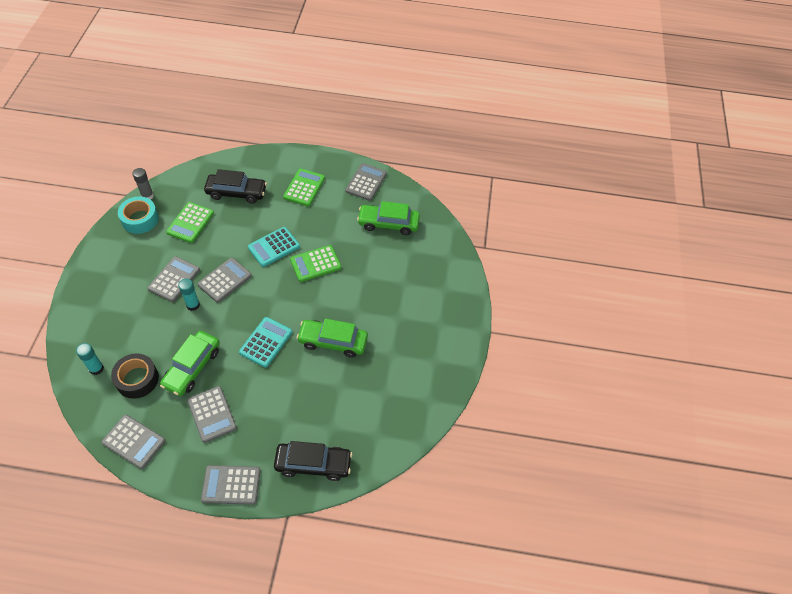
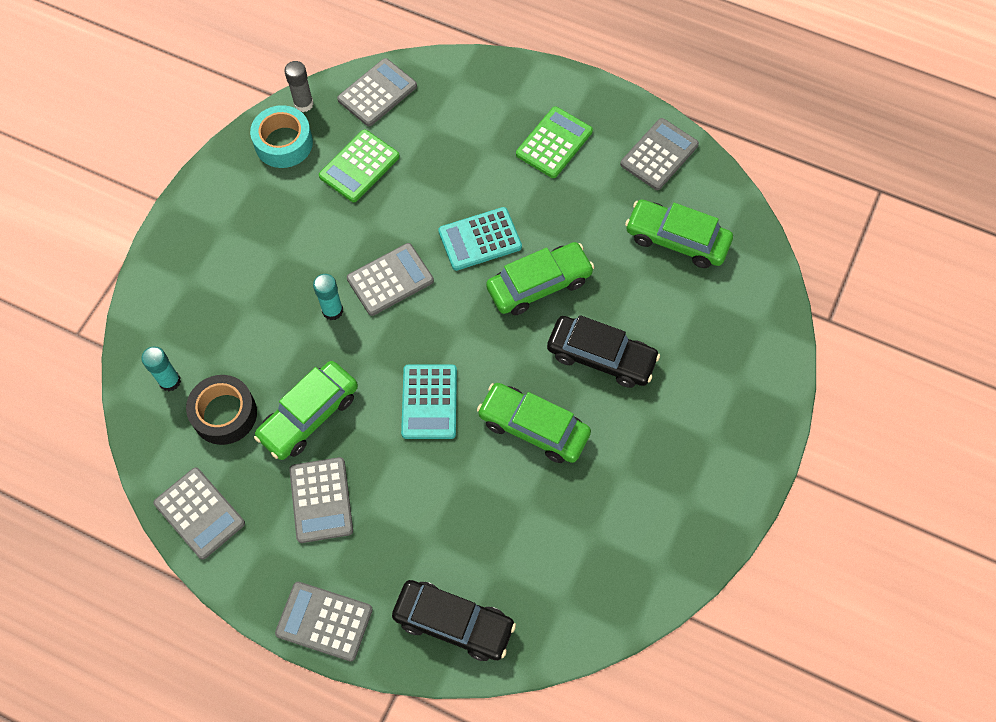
camera: 20 degrees right, 10 degrees up
(174, 279) = (313, 260): grey calculator -> grey calculator (377, 93)
(236, 193) = (443, 128): black car -> black car (601, 357)
(266, 342) = (429, 402): turquoise calculator -> turquoise calculator turned 135 degrees clockwise
(315, 264) = (539, 284): green calculator -> green car

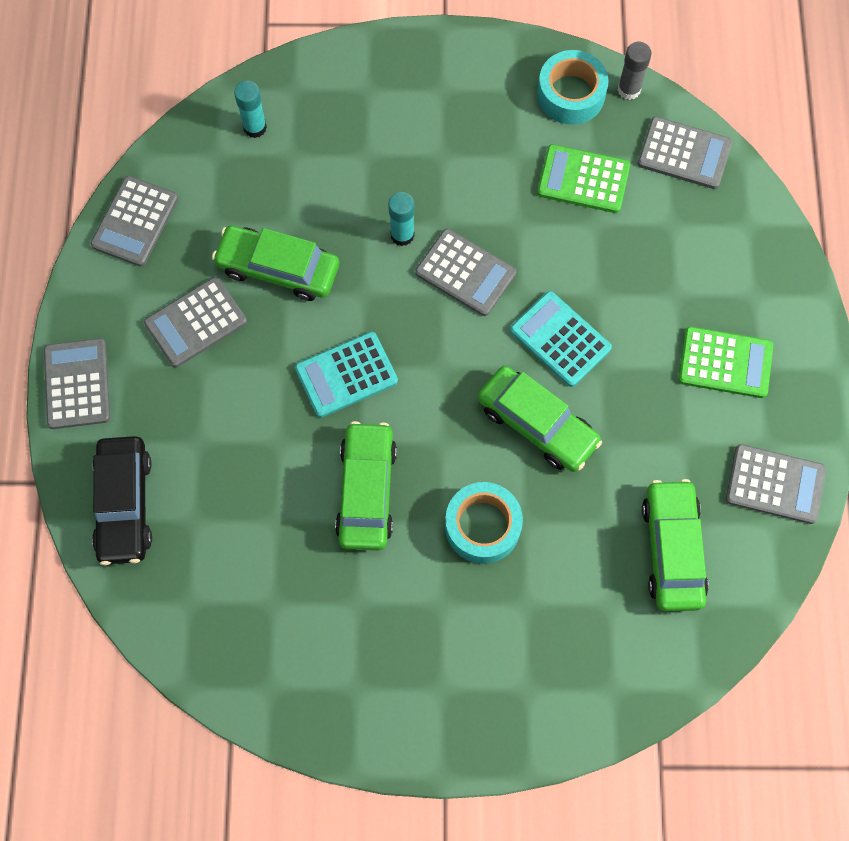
camera: 65 degrees right, 5 degrees up
(224, 414) = (244, 192): black tape -> none
(601, 357) = (482, 526): black car -> turquoise tape

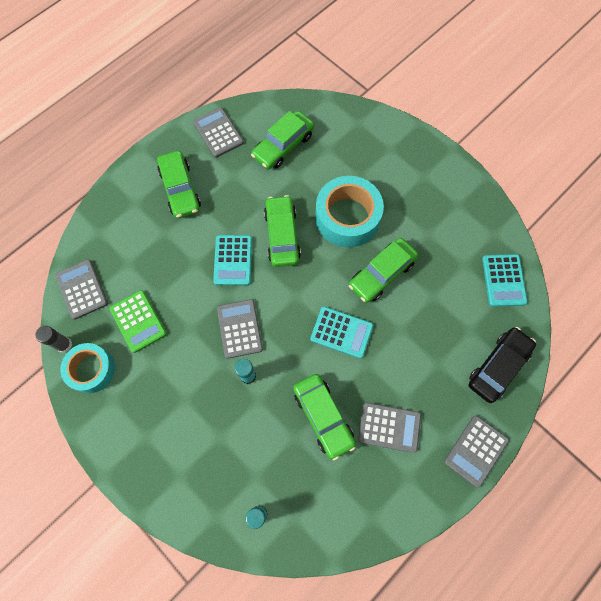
camera: 135 degrees left, 0 degrees up
(135, 221) = (372, 519): grey calculator -> none
(204, 629) = (503, 280): none -> turquoise calculator
(482, 526) = (347, 217): turquoise tape -> turquoise tape, size x1.53
(725, 363) = (180, 189): green calculator -> green car

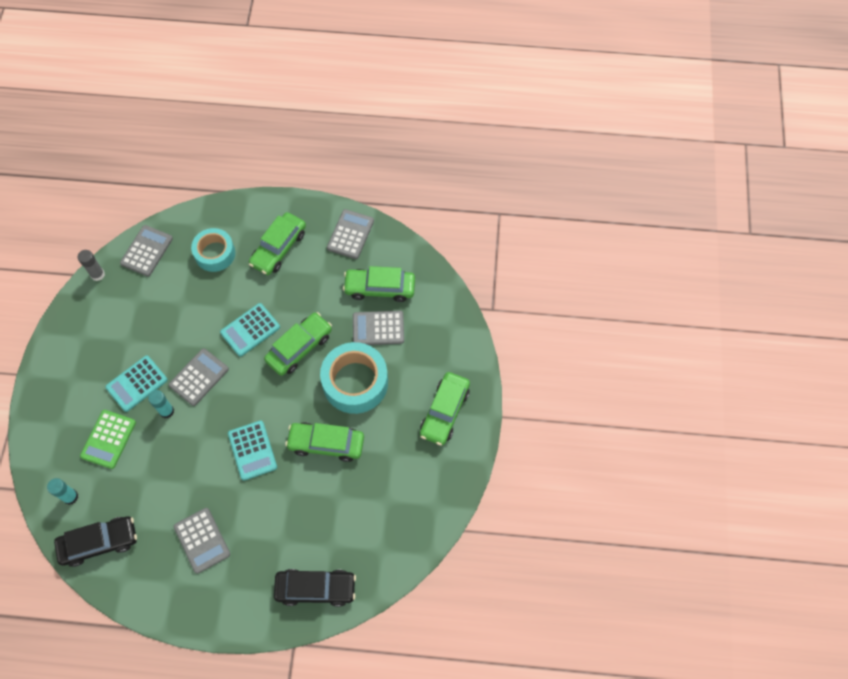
camera: 50 degrees right, 5 degrees down
(91, 370) = (93, 306): turquoise tape -> turquoise tape (215, 253)
(138, 321) = (151, 306): green calculator -> green calculator (108, 439)
(323, 417) = (174, 487): green car -> green car (444, 412)
(323, 517) = (99, 543): none -> black car
(475, 450) = (231, 618): grey calculator -> grey calculator (378, 328)
(503, 280) = (398, 541): turquoise calculator -> turquoise calculator (137, 383)

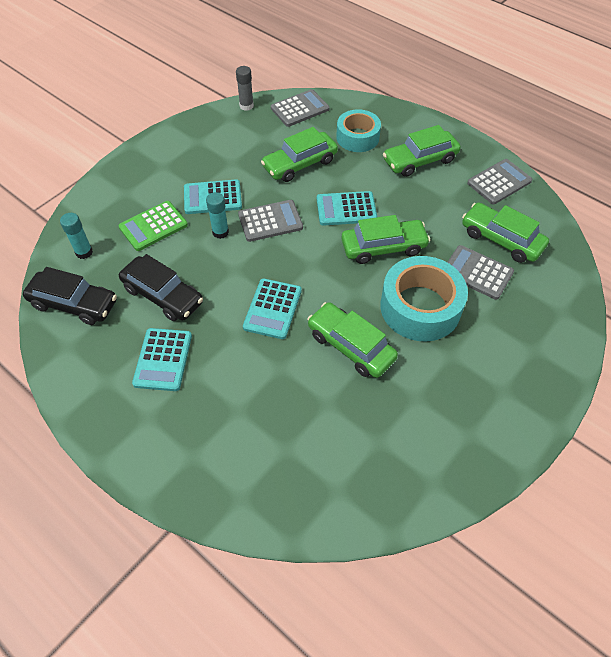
camera: 35 degrees right, 10 degrees down
(202, 540) = (163, 359): grey calculator -> turquoise calculator
(315, 589) = (237, 483): black car -> black car (163, 295)
(444, 412) = (504, 390): green car -> green car (300, 164)

